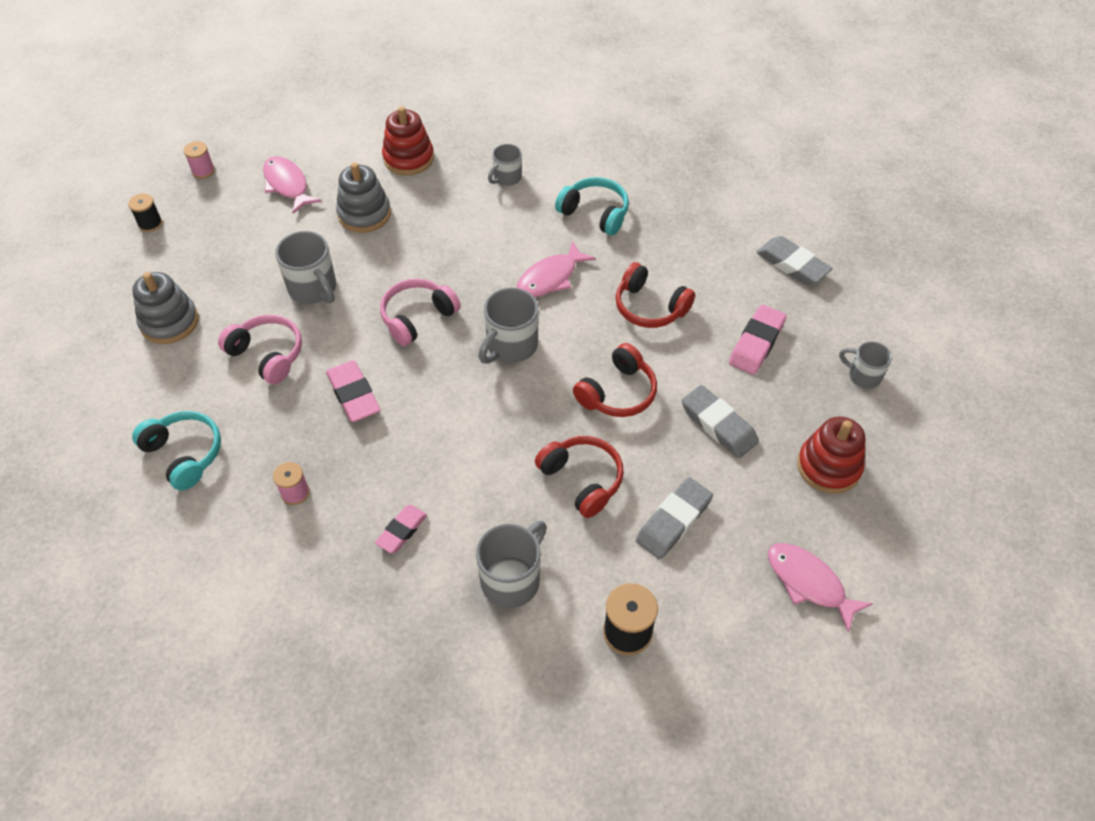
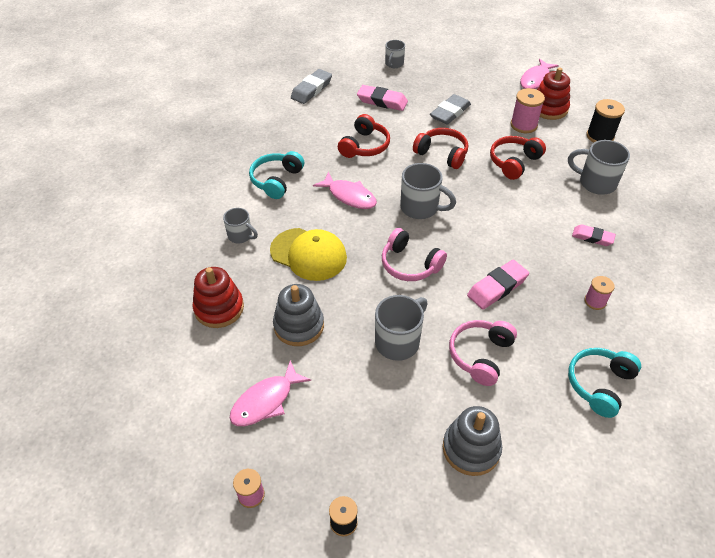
camera: 100 degrees left, 5 degrees down
(461, 230) = (308, 254): none -> yellow cap
(673, 521) = (523, 125): grey eraser -> pink spool
(828, 466) = (461, 75): red stacking toy -> red stacking toy (549, 108)

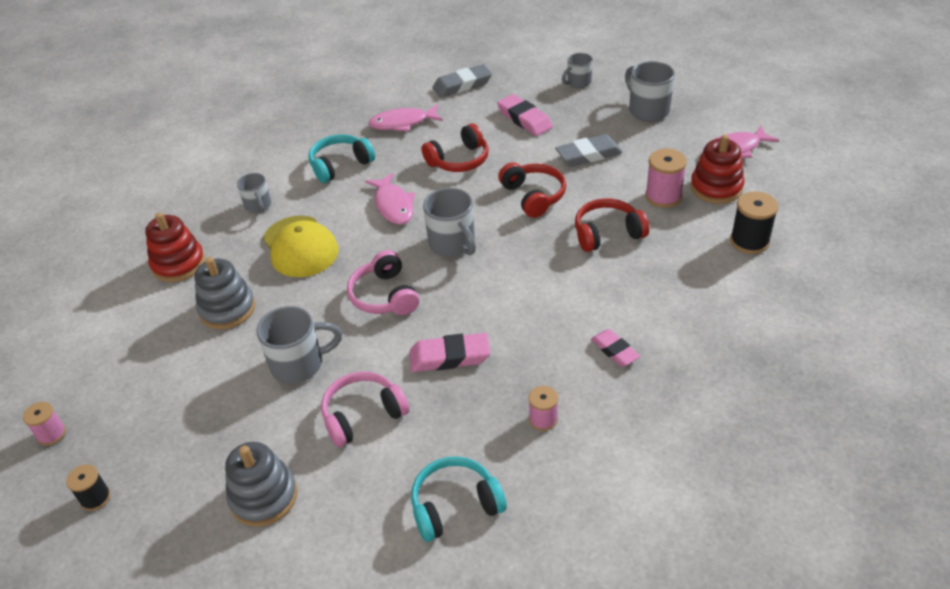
camera: 35 degrees right, 5 degrees down
(265, 401) = (137, 362): pink fish -> pink fish (402, 123)
(595, 183) = (685, 292): grey mug -> grey mug (647, 110)

